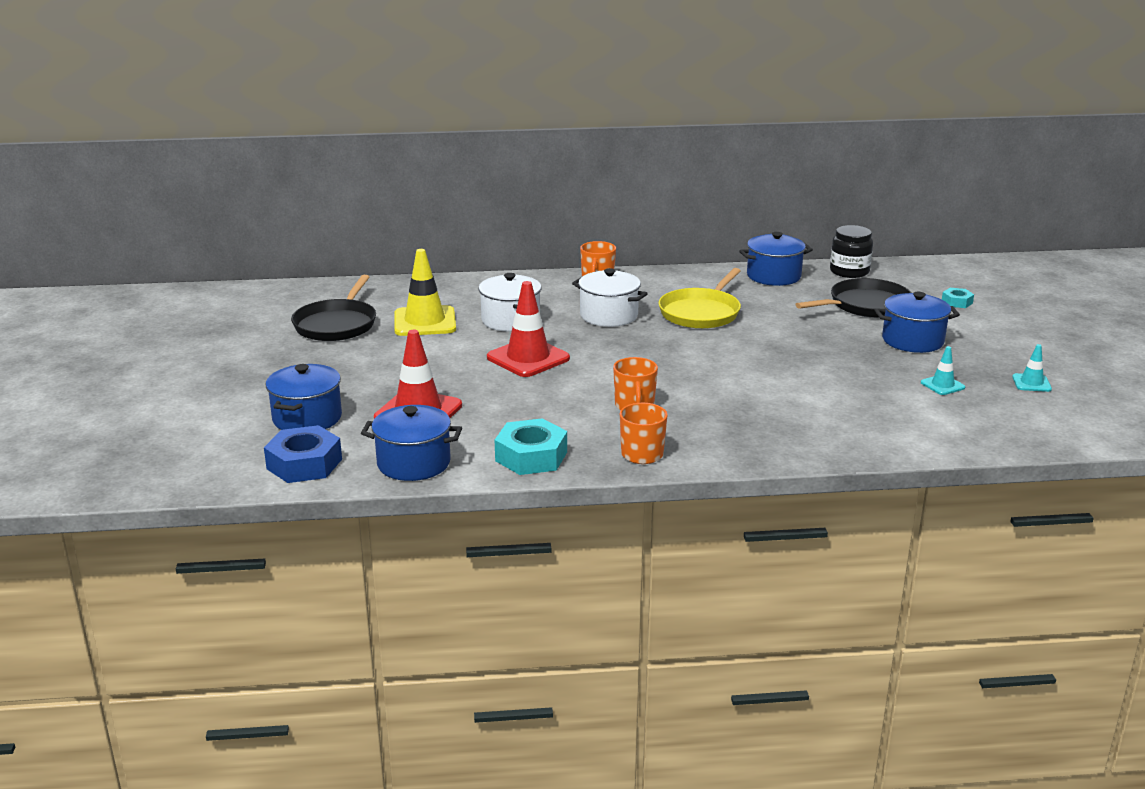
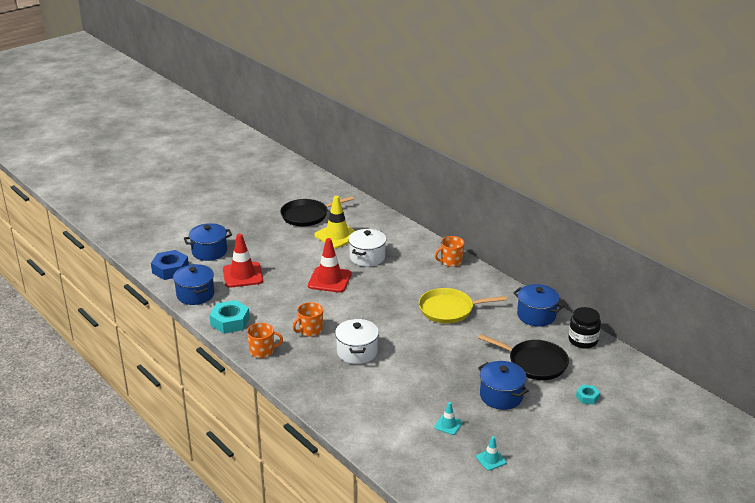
camera: 55 degrees right, 5 degrees up
(609, 316) = (408, 283): white pot -> white pot (357, 352)

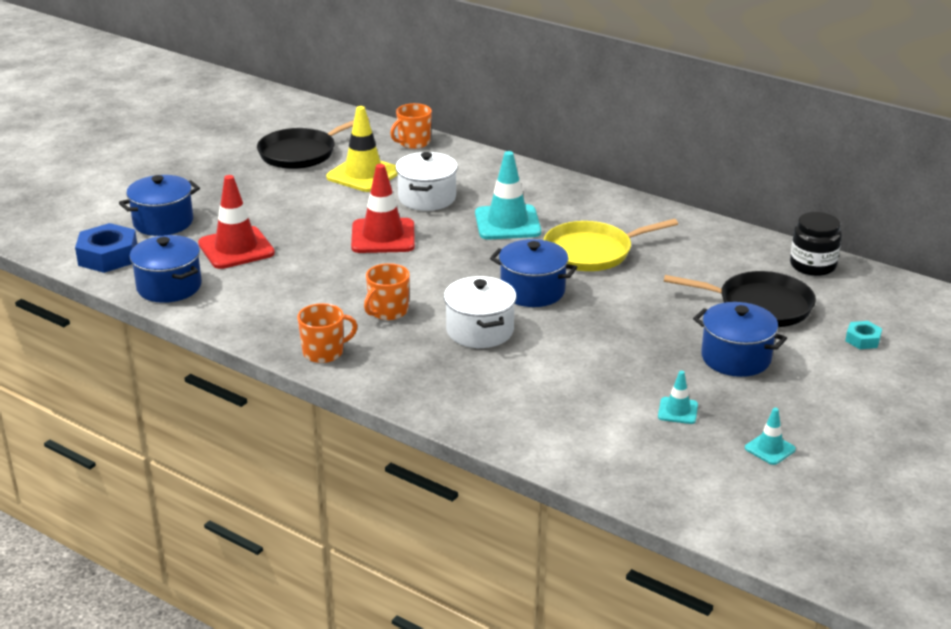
camera: 15 degrees left, 0 degrees up
(230, 321) = (248, 317): turquoise nut -> none
(407, 282) = (507, 223): none -> turquoise traffic cone
(451, 261) = (559, 187): orange mug -> orange mug (413, 142)
(536, 315) = (726, 242): blue pot -> blue pot (532, 291)

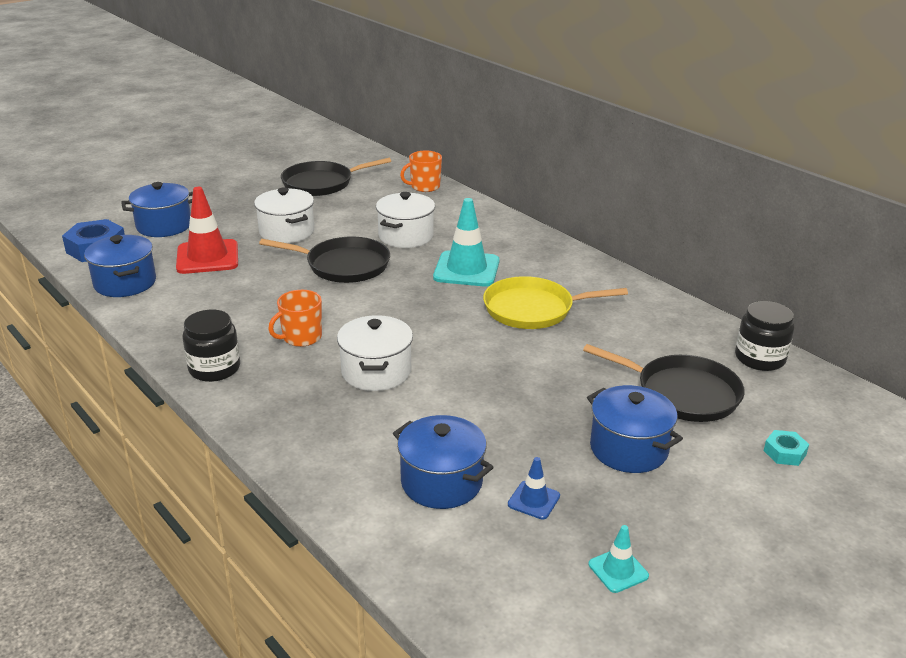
camera: 15 degrees right, 0 degrees up
(300, 210) = (287, 232): none -> white pot
(324, 352) = (214, 368): orange mug -> black jar
(363, 174) = (362, 208): yellow traffic cone -> none
(383, 236) = (343, 265): red traffic cone -> black pan
(532, 291) = (452, 339): blue pot -> blue pot (441, 482)
(678, 411) = (533, 500): turquoise traffic cone -> blue traffic cone

